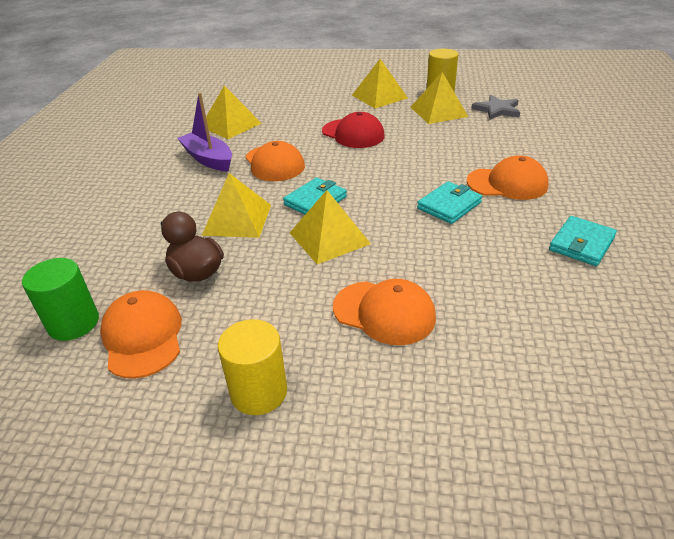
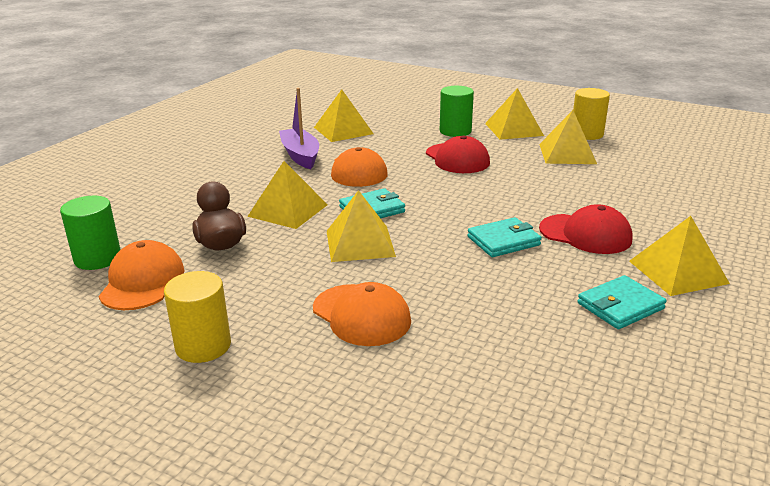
camera: 20 degrees right, 10 degrees down
(332, 107) = (455, 131): none -> green cylinder
(497, 110) = (636, 163): grey star -> none
(507, 183) = (585, 234): orange cap -> red cap
(598, 201) = (678, 272): none -> yellow pyramid

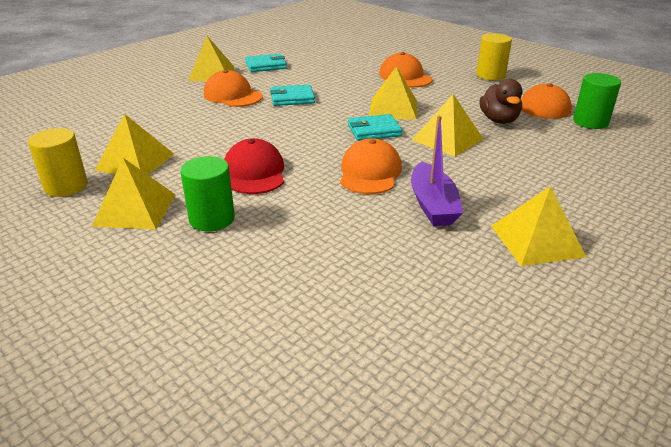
camera: 165 degrees left, 5 degrees up
(343, 130) = (364, 248): yellow pyramid -> yellow pyramid (536, 241)
(585, 234) = (232, 95): red cap -> orange cap

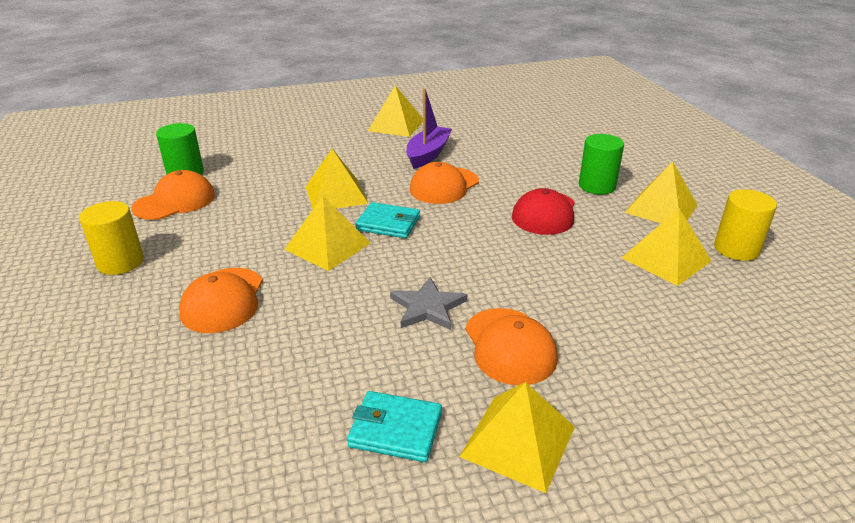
camera: 150 degrees left, 0 degrees up
(292, 98) = (427, 307): turquoise wallet -> grey star
(499, 120) = (254, 199): brown duck -> none

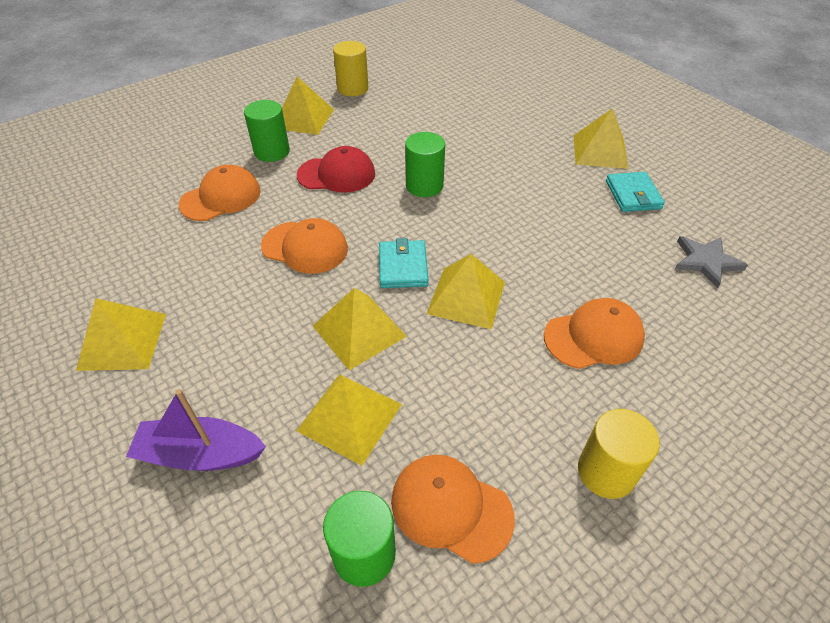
camera: 110 degrees left, 15 degrees up
(427, 307) = (513, 210): grey star -> grey star (706, 261)
(428, 154) = (223, 280): purple boat -> purple boat (200, 454)
(502, 258) = (424, 185): none -> green cylinder
(510, 346) = (526, 166): orange cap -> orange cap (221, 197)
(666, 259) = (382, 114): yellow pyramid -> yellow pyramid (350, 417)

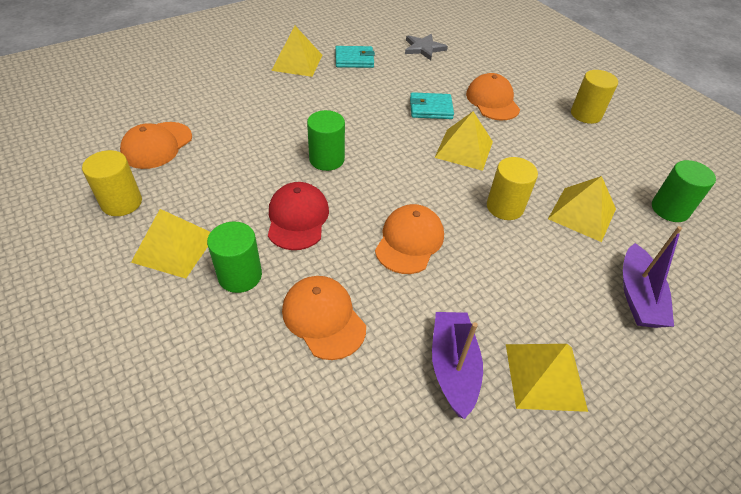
camera: 90 degrees left, 0 degrees up
(152, 275) = (453, 367): none -> purple boat
(359, 331) = (505, 207): yellow pyramid -> yellow cylinder
(403, 267) = (433, 179): turquoise wallet -> turquoise wallet (431, 108)
(451, 508) = (628, 172): orange cap -> orange cap (157, 145)

